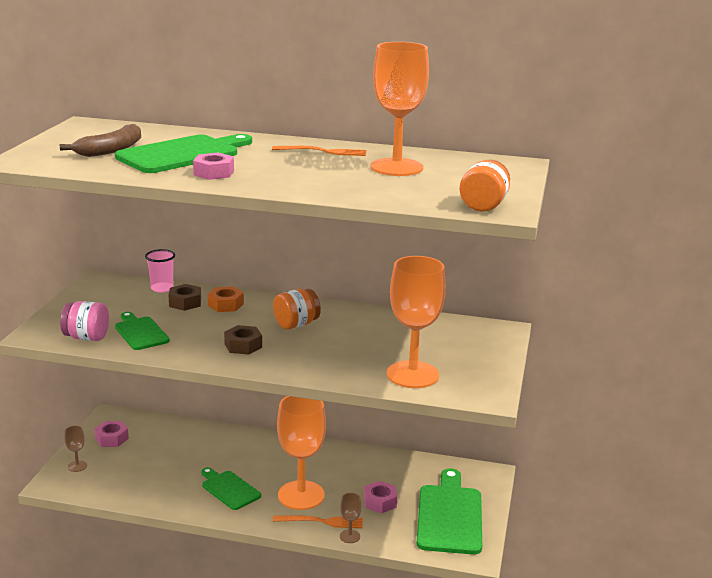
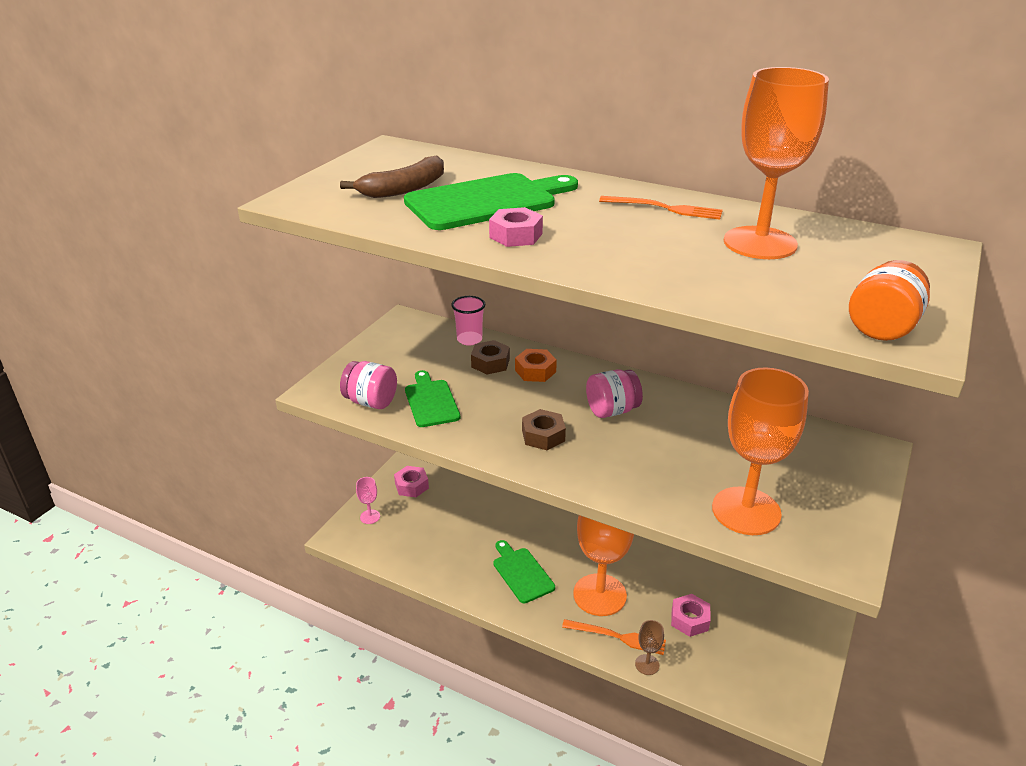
camera: 15 degrees right, 10 degrees up
(77, 466) = (370, 517): brown goblet -> pink goblet
(296, 324) = (612, 410): orange jar -> pink jar
(449, 516) = (771, 655): green cutting board -> none

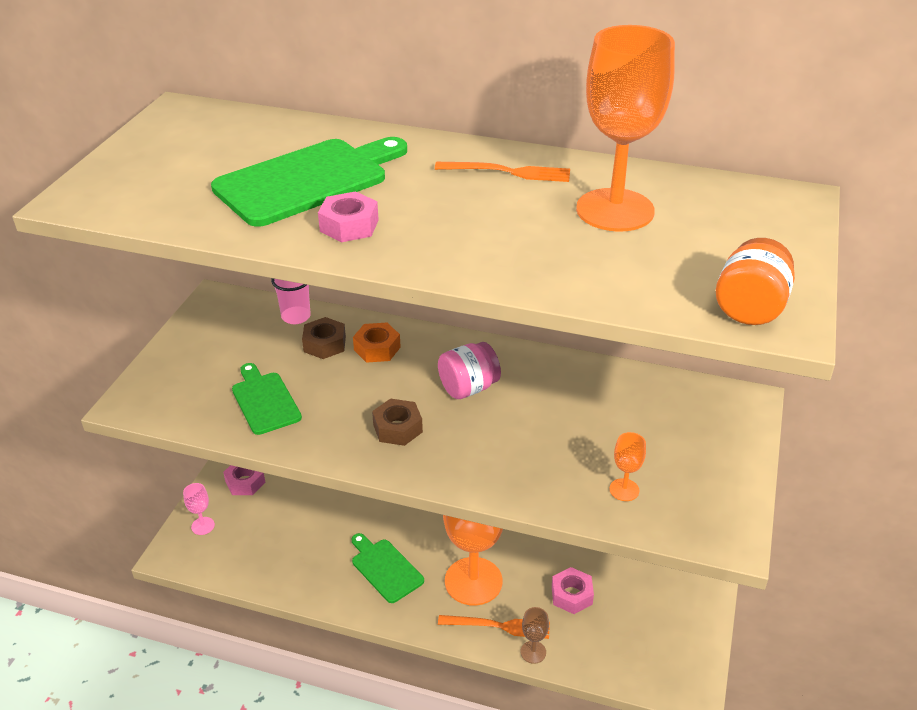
camera: 10 degrees left, 5 degrees up
(371, 402) = (195, 410): pink jar -> none
(404, 189) = (208, 171): brown banana -> none
(746, 511) = (624, 490): orange goblet -> orange goblet, size x0.42

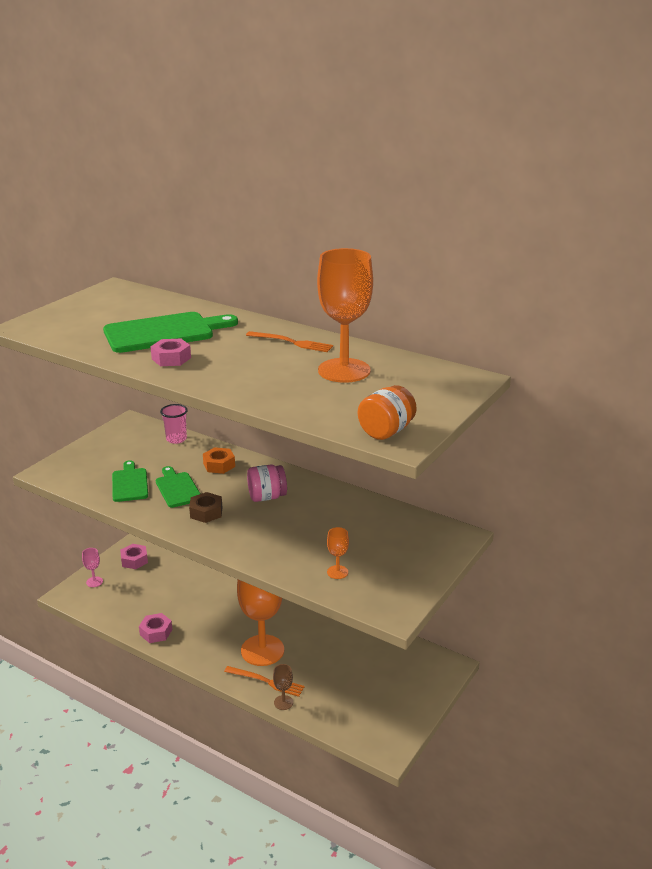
camera: 15 degrees right, 10 degrees down
(325, 344) = (186, 457): brown nut -> none
(385, 568) = (204, 630): green cutting board -> green cutting board (177, 488)
(571, 595) = (329, 673): pink nut -> pink nut (156, 632)

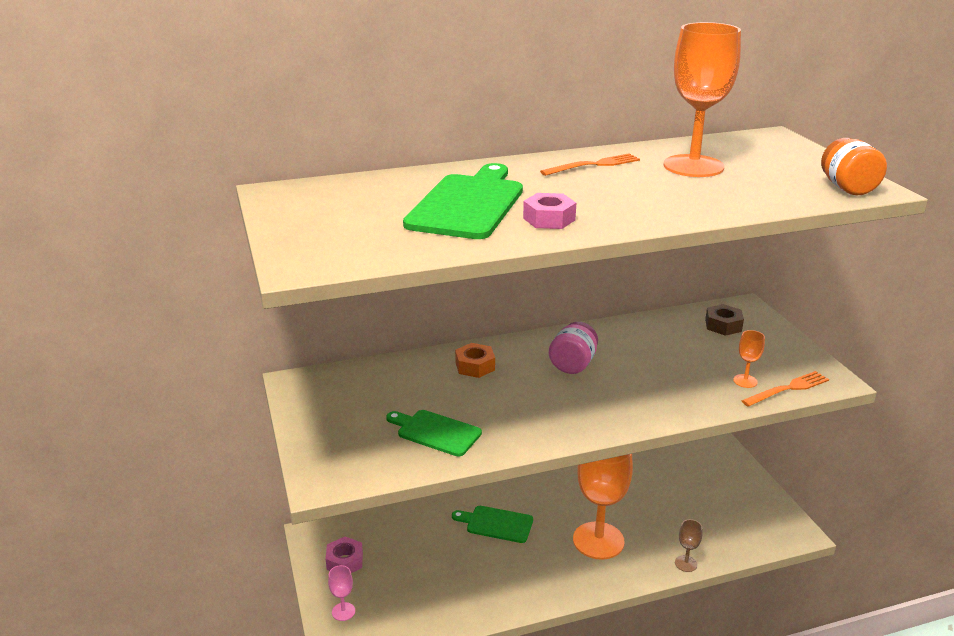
camera: 50 degrees left, 0 degrees up
(156, 632) = (491, 602): pink nut -> none
(176, 439) = (382, 369): pink cup -> none
(177, 488) = (488, 407): green cutting board -> green cutting board (496, 524)
(206, 512) = (559, 408): brown nut -> brown nut (723, 325)
(266, 681) = (646, 560): orange fork -> orange fork (787, 389)

